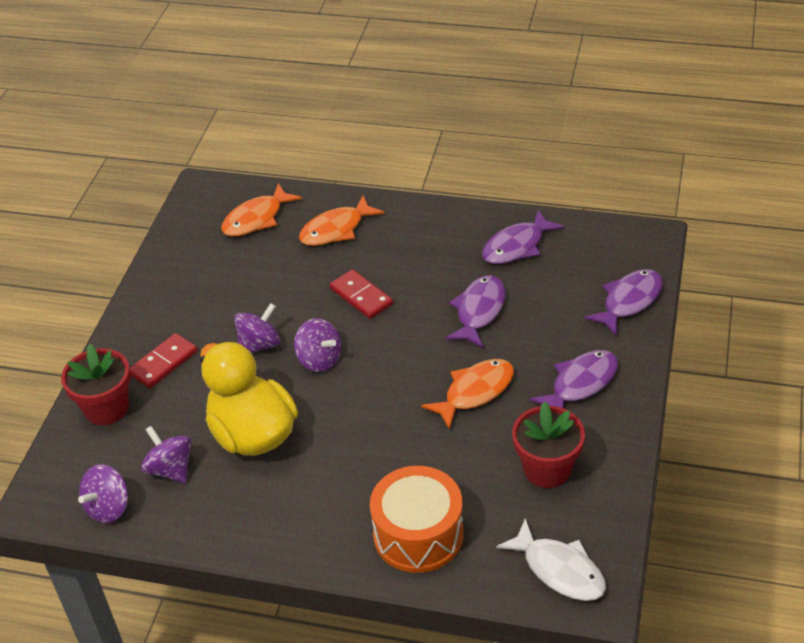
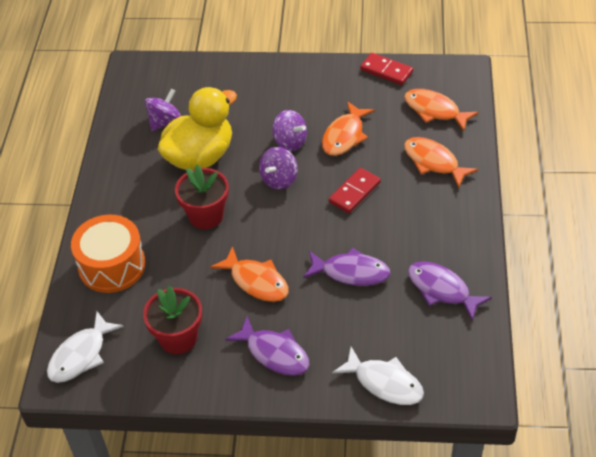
camera: 80 degrees right, 5 degrees up
(106, 408) = (217, 77): red flower pot -> red flower pot (206, 216)
(109, 508) = (130, 100): purple spinning top -> none
(163, 363) = (263, 94): red domino -> red domino (386, 71)
(268, 296) = (344, 136): none -> orange fish
(629, 301) = (384, 383): purple fish -> white fish

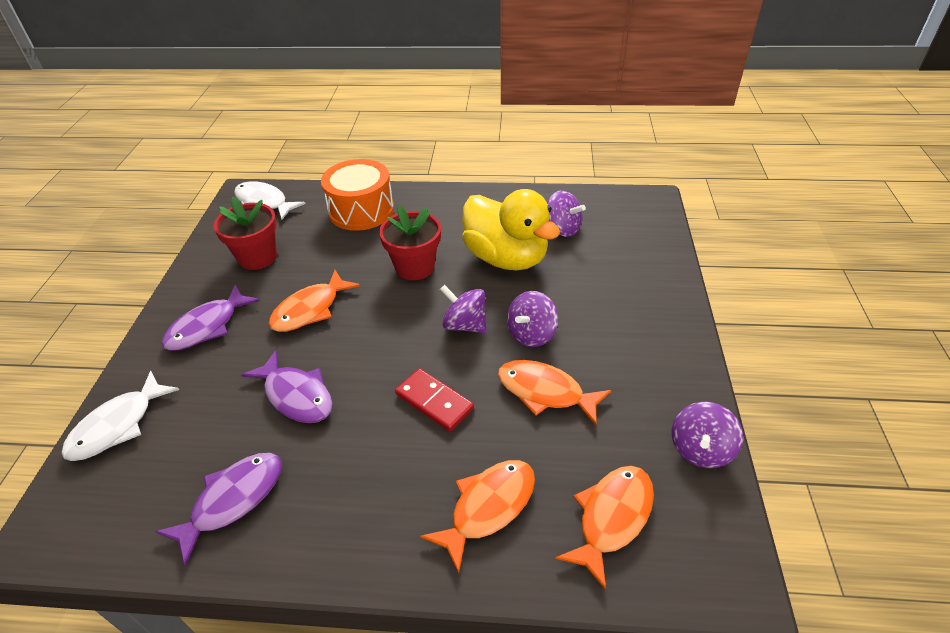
camera: 90 degrees right, 5 degrees down
(351, 272) = (296, 395): purple fish -> purple fish turned 60 degrees counterclockwise
(386, 71) = (700, 449): red domino -> purple spinning top

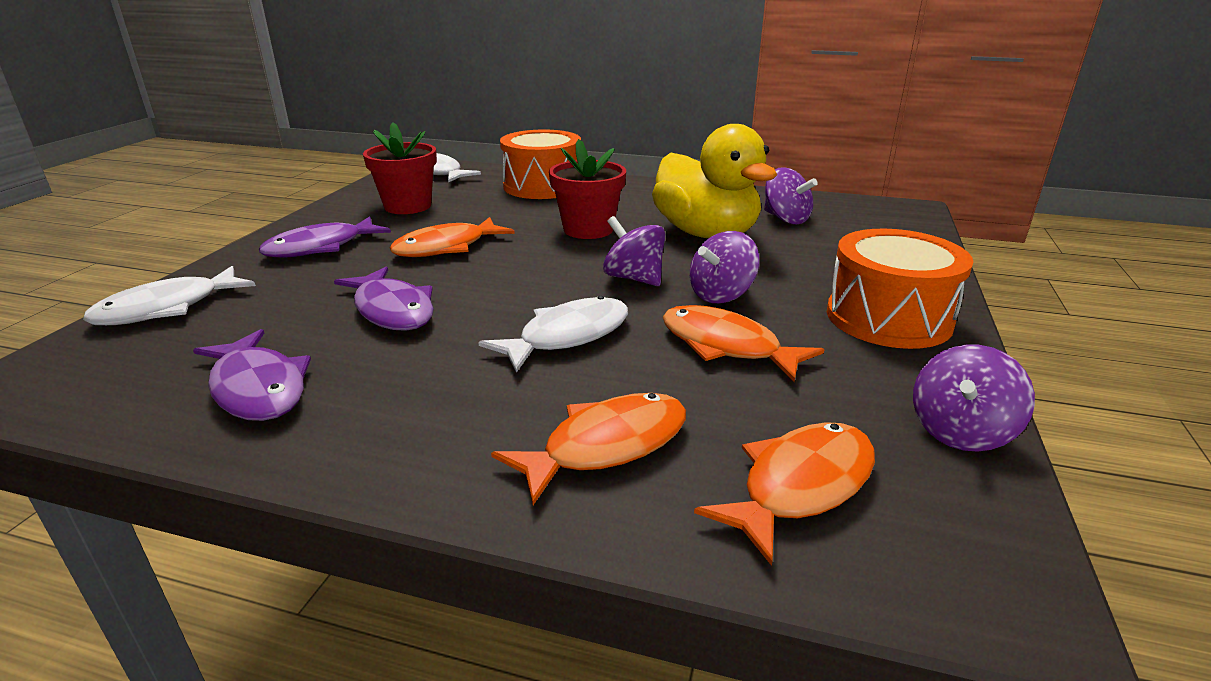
camera: 10 degrees right, 15 degrees down
(233, 500) = (258, 388): purple fish -> purple fish turned 90 degrees clockwise
(434, 402) = (568, 336): red domino -> white fish
(648, 340) = (888, 318): none -> orange drum

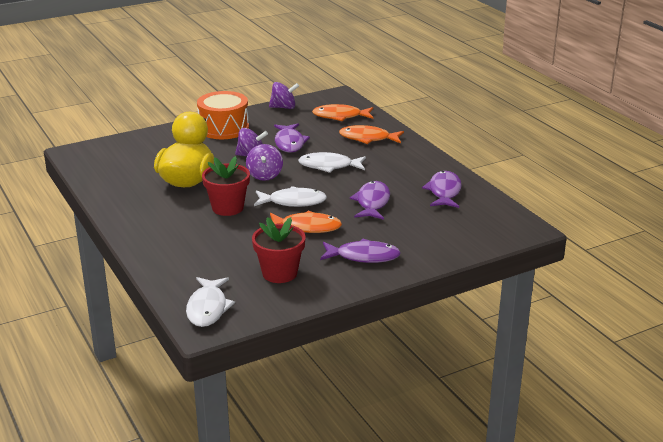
camera: 135 degrees left, 0 degrees up
(167, 308) = (459, 244): white fish -> white fish (293, 202)
(542, 186) = (178, 254): orange drum -> none
(726, 346) = (289, 143): orange fish -> purple fish
(785, 219) = (136, 172): purple spinning top -> none

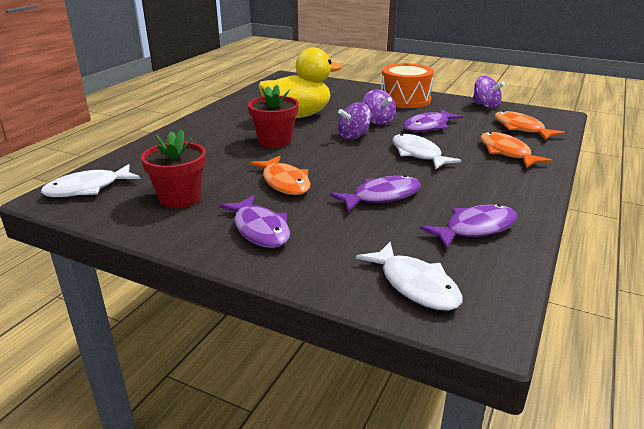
camera: 55 degrees right, 0 degrees up
(293, 202) = (324, 161): white fish -> white fish (415, 285)

